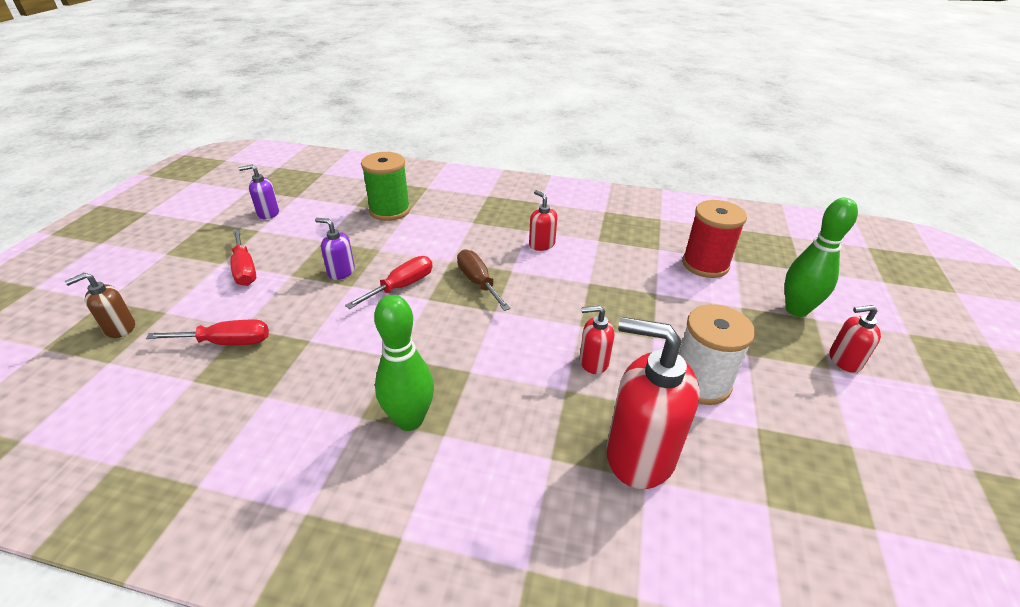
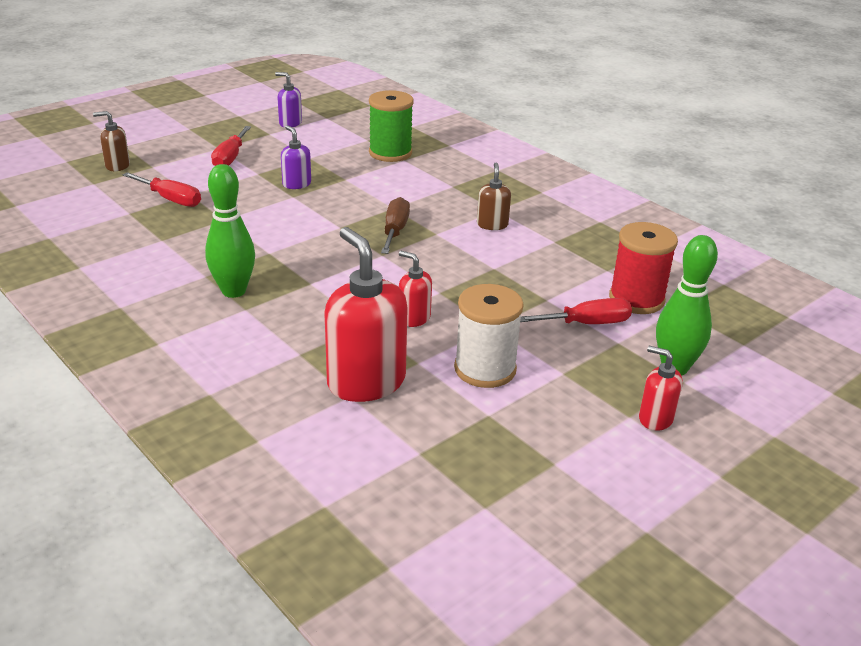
camera: 35 degrees right, 5 degrees down
(402, 286) = (330, 211): red screwdriver -> red screwdriver (587, 324)
(541, 244) = (492, 225): red soap dispenser -> brown soap dispenser

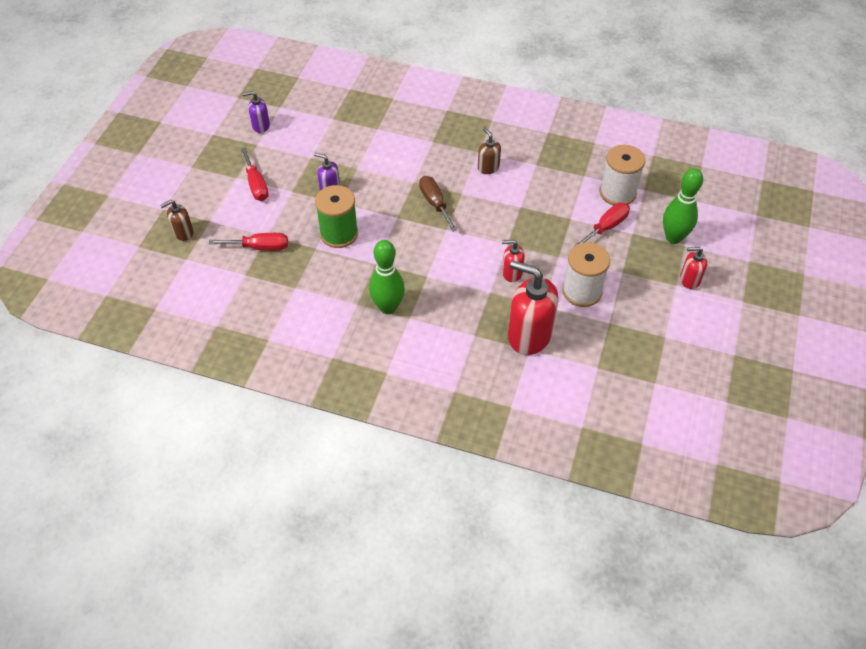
camera: 30 degrees left, 20 degrees up
(390, 153) = (362, 126): green spool -> green spool (339, 234)
(636, 299) = (617, 193): red spool -> white spool

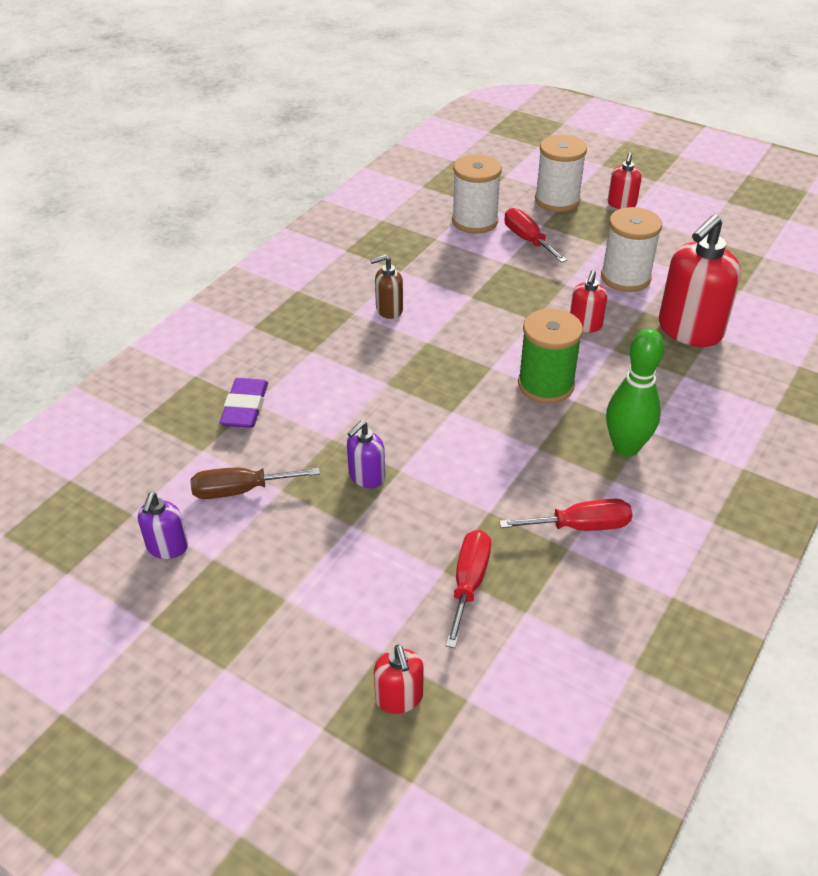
camera: 75 degrees left, 10 degrees down
(183, 233) = (399, 698): brown soap dispenser -> red soap dispenser
(256, 185) = (316, 571): red screwdriver -> red screwdriver (580, 526)
(339, 234) = (467, 479): green spool -> green spool (545, 385)
(372, 126) = (245, 407): none -> purple eraser
(435, 203) = (438, 369): brown screwdriver -> brown screwdriver (240, 490)
(673, 237) = (557, 200): green bowling pin -> white spool

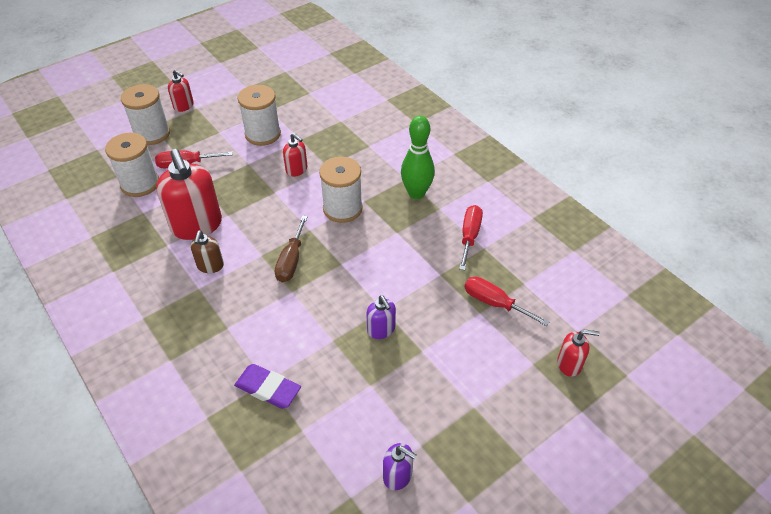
camera: 70 degrees left, 5 degrees up
(240, 490) = (359, 412): brown screwdriver -> brown screwdriver (291, 261)
(545, 385) = (342, 209): green spool -> white spool
(689, 330) = (331, 127): red soap dispenser -> red soap dispenser (197, 226)

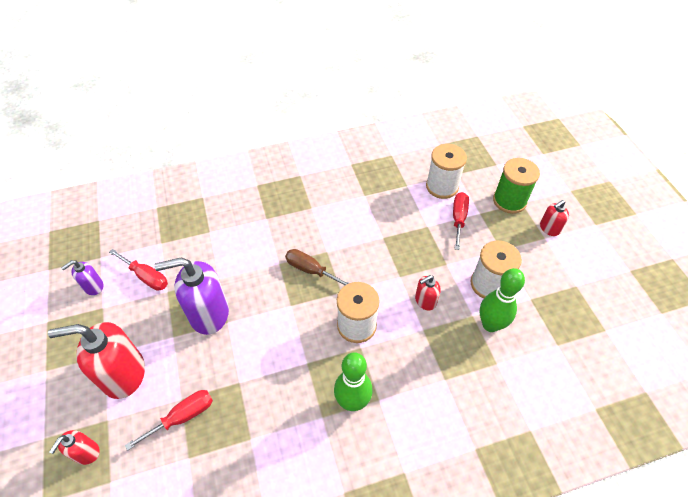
camera: 110 degrees right, 5 degrees up
(152, 134) = (509, 201): white spool -> green spool
(197, 226) = (378, 215): red soap dispenser -> red soap dispenser (123, 374)
(210, 266) = (330, 217): brown soap dispenser -> none
(268, 388) = (203, 231): purple eraser -> none
(305, 128) = (490, 324): none -> green bowling pin
(381, 330) = (208, 314): purple soap dispenser -> purple soap dispenser, size x1.99
(469, 236) = (271, 431): red screwdriver -> red screwdriver (146, 277)

